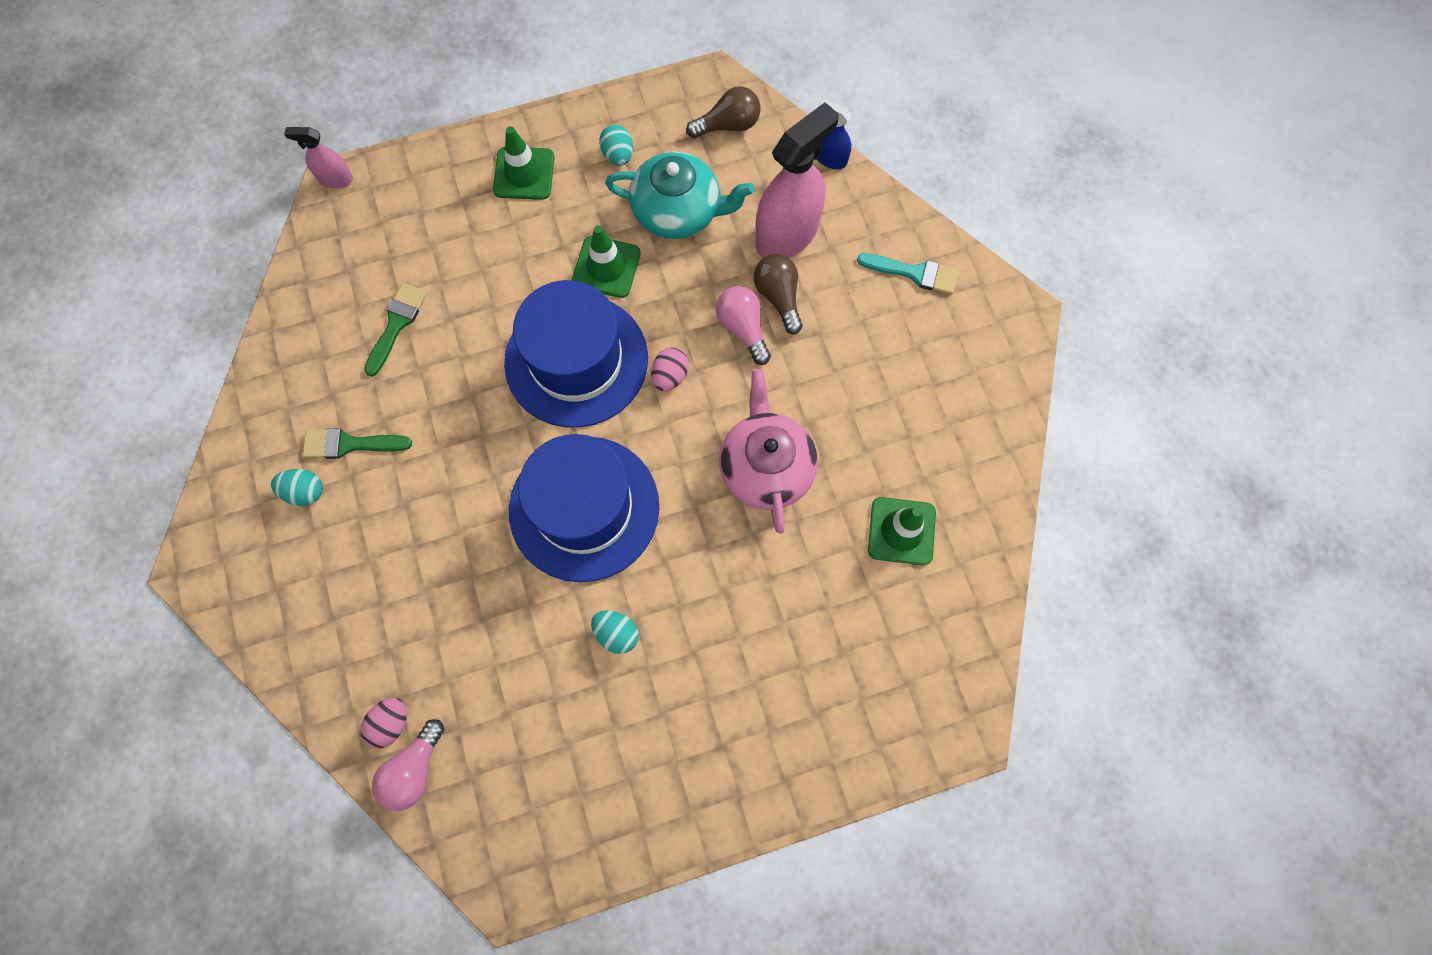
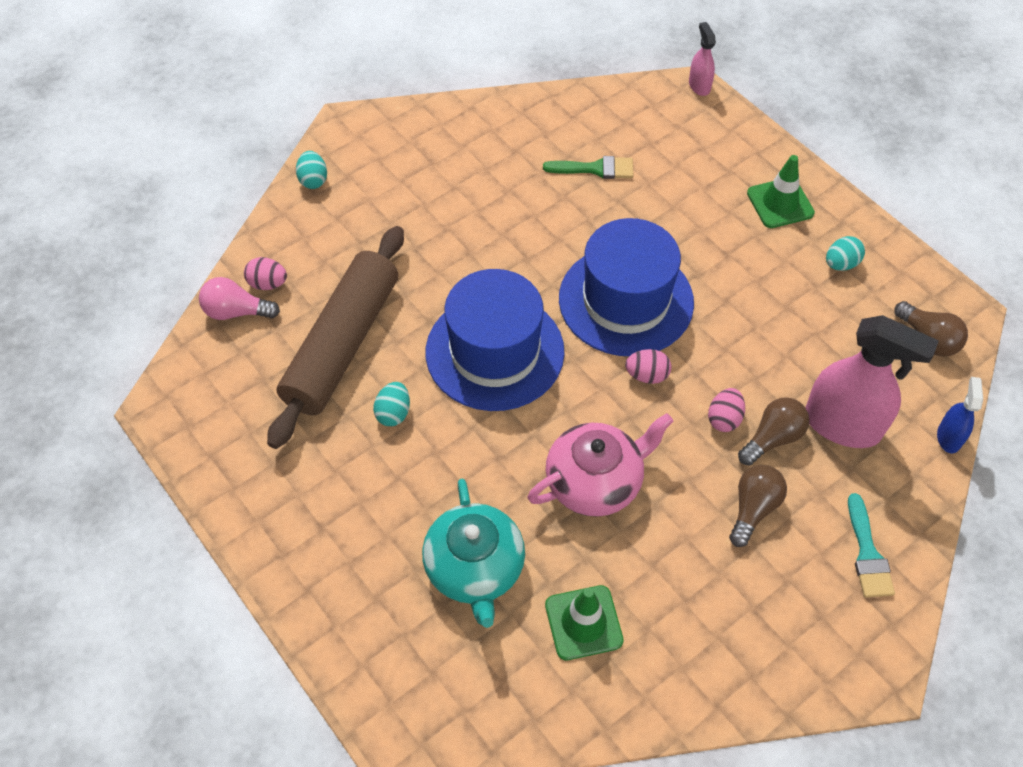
camera: 70 degrees right, 15 degrees down
(305, 492) = (430, 164): turquoise egg -> turquoise egg (313, 180)
(349, 444) = (480, 177): green brush -> none
(509, 662) = (342, 344): none -> brown rolling pin
(606, 267) = (726, 292): green traffic cone -> none
(678, 211) = (813, 328): turquoise teapot -> turquoise teapot (475, 568)
(743, 328) = (724, 419): pink light bulb -> pink egg
(841, 344) = (753, 509): none -> brown light bulb

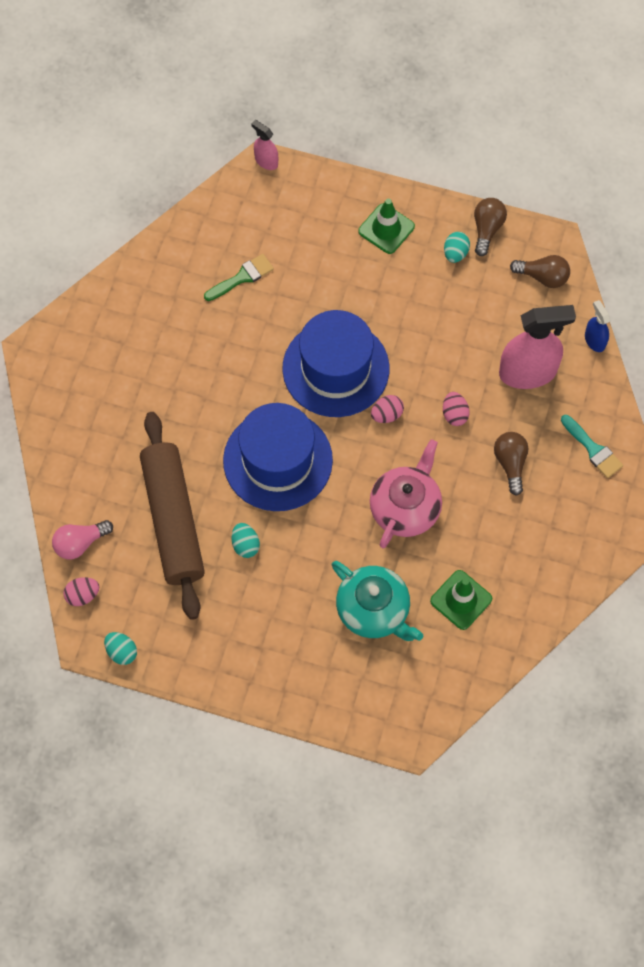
camera: 35 degrees left, 10 degrees up
(268, 283) = (84, 509): pink egg -> pink egg (82, 595)
(313, 180) = (48, 410): turquoise egg -> turquoise egg (122, 652)
(772, 438) = (492, 409): brown light bulb -> brown light bulb (487, 229)

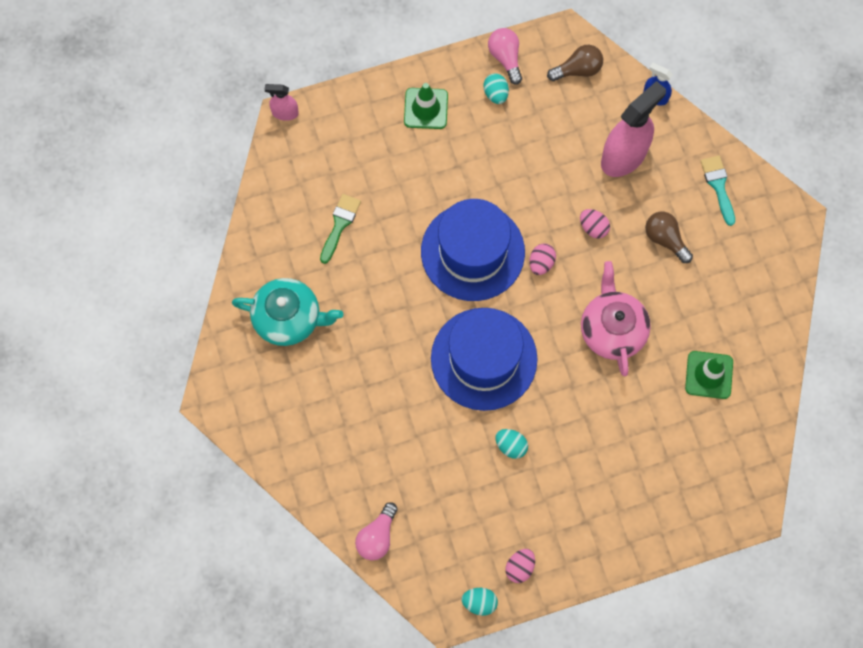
camera: 35 degrees left, 5 degrees up
(82, 595) = (412, 578): pink egg -> pink egg (519, 567)
(173, 520) = (438, 465): brown rolling pin -> none
(374, 610) = (649, 429): turquoise teapot -> turquoise teapot (288, 318)
(487, 229) = (505, 58): brown light bulb -> pink light bulb
(593, 449) = (718, 186): turquoise brush -> turquoise brush turned 120 degrees counterclockwise

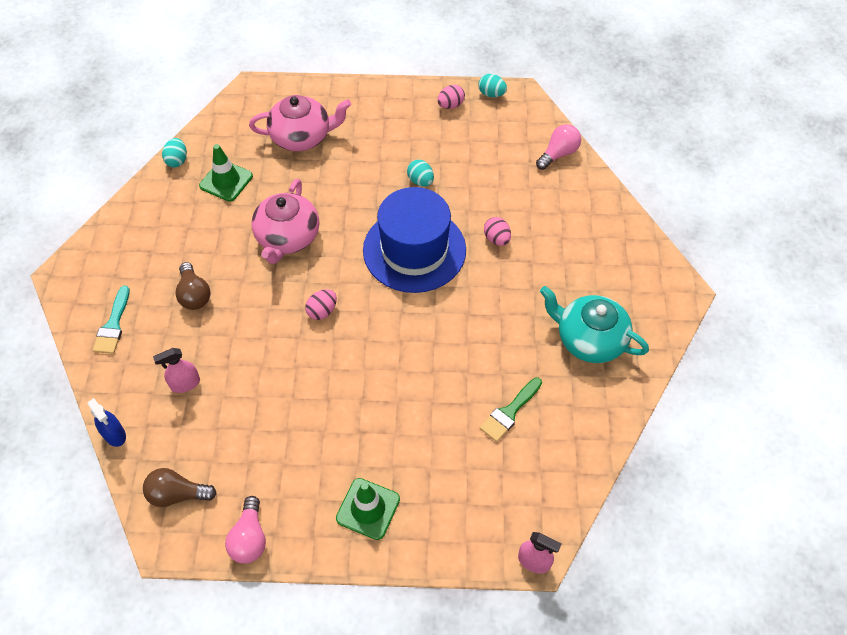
camera: 160 degrees left, 15 degrees down
(472, 252) = (383, 342): blue hat -> none
(495, 94) = (282, 498): turquoise egg -> turquoise egg (177, 160)
(593, 228) = (255, 326): pink egg -> pink egg (496, 239)
(624, 156) = (185, 384): pink spray bottle -> pink spray bottle, size x0.49
(661, 461) = (302, 137): none -> pink teapot

